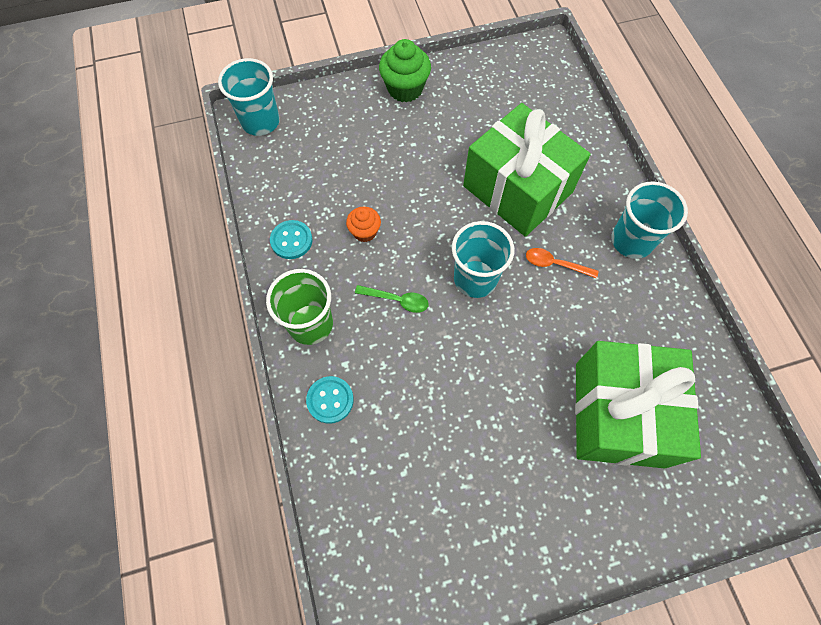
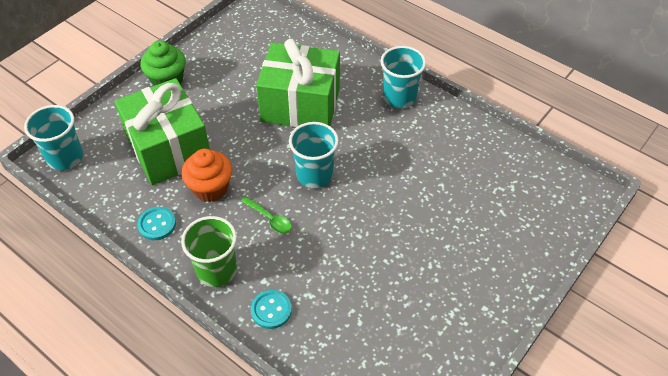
camera: 35 degrees left, 15 degrees down
(365, 232) = (210, 188): orange cupcake -> orange cupcake, size x1.67
(397, 300) = (269, 219): green spoon -> green spoon turned 60 degrees clockwise
(555, 264) = (361, 137): orange spoon -> none
(619, 414) = (468, 202): green gift -> green gift (169, 149)

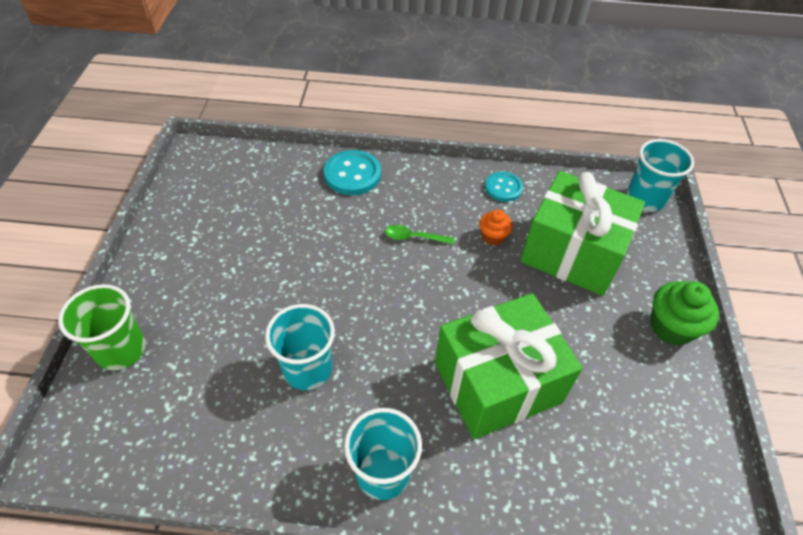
camera: 145 degrees right, 0 degrees up
(210, 188) = (493, 237): orange cupcake -> orange cupcake, size x0.60
(217, 270) = (420, 180): green cup -> green cup (121, 350)
(271, 310) = (352, 174): turquoise button -> turquoise button, size x1.53
(314, 175) = (407, 301): turquoise cup -> turquoise cup (307, 369)

